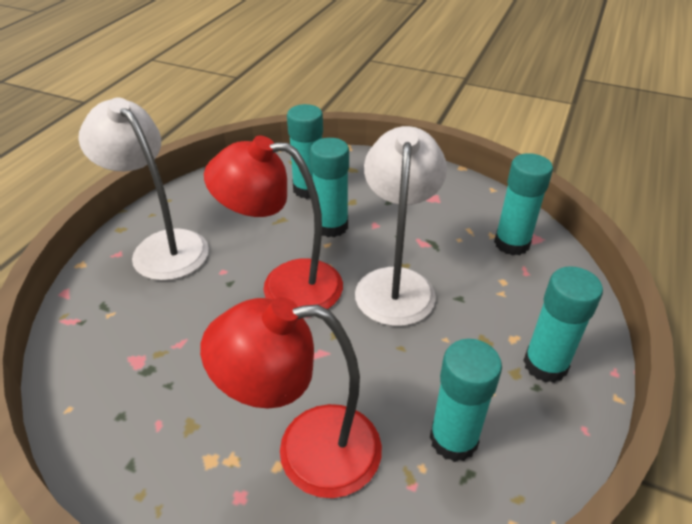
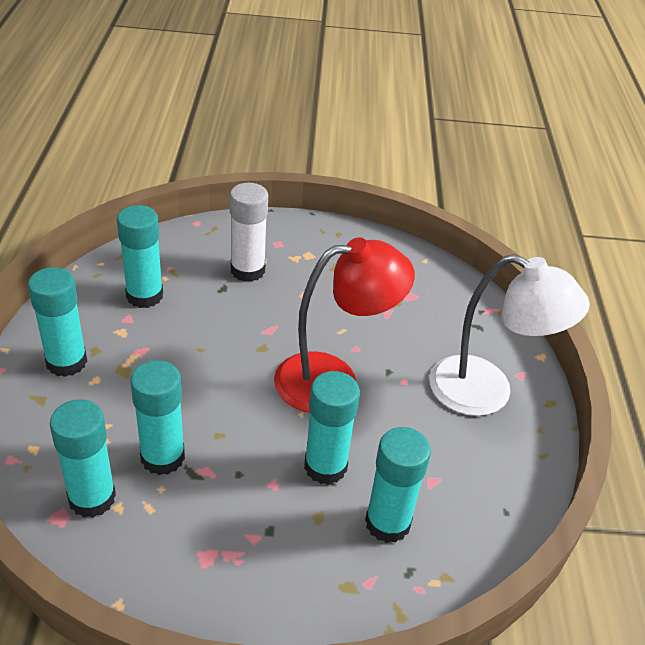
camera: 155 degrees right, 0 degrees up
(307, 451) = (247, 270): red lamp -> white glue stick
(396, 283) = (223, 409): white lamp -> none
(455, 258) = (162, 457): none -> turquoise glue stick

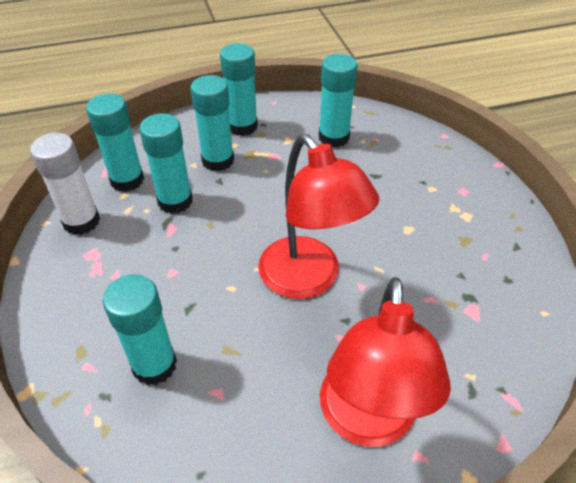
camera: 75 degrees right, 5 degrees up
(247, 270) = (410, 182): white glue stick -> white glue stick (81, 221)
(325, 466) = (203, 301): turquoise glue stick -> turquoise glue stick (218, 160)
(487, 392) = (367, 421): white lamp -> red lamp

